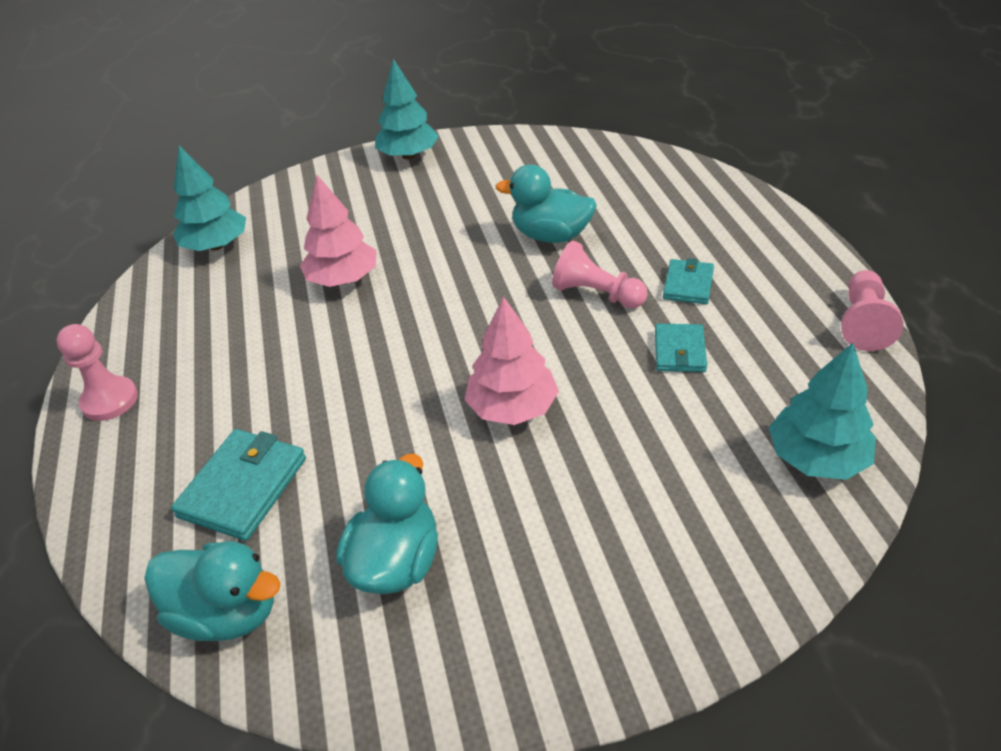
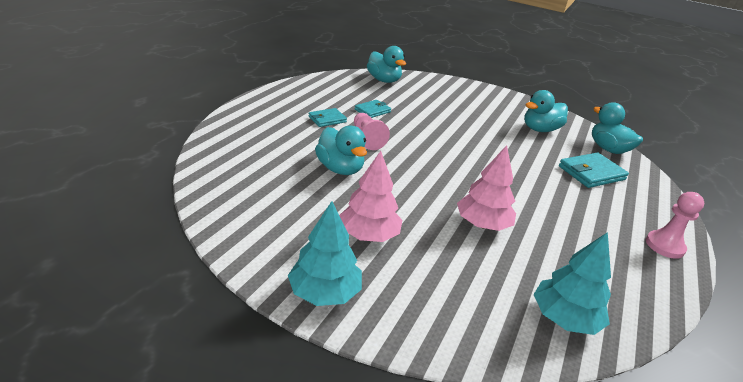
camera: 145 degrees left, 10 degrees down
(512, 407) = (457, 133): pink tree -> pink tree (369, 235)
(816, 458) = (384, 80): turquoise tree -> turquoise duck
(863, 323) = (302, 82): pink pawn -> none

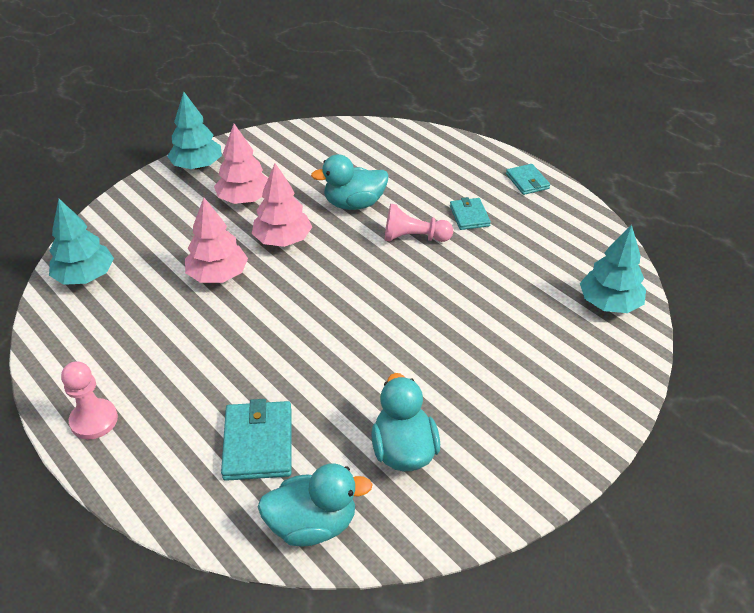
camera: 115 degrees right, 10 degrees up
(372, 111) = (492, 261): turquoise wallet -> turquoise wallet (527, 181)
(384, 80) = (609, 303): turquoise duck -> turquoise tree
(412, 198) = (282, 240): none -> pink tree

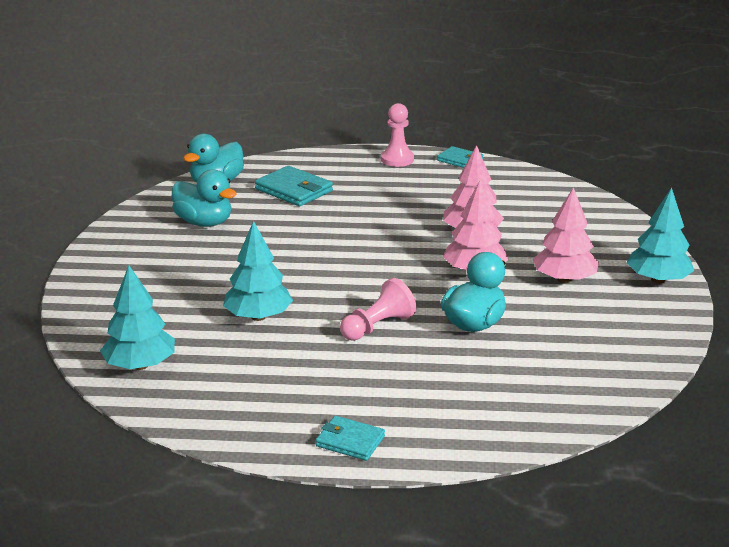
camera: 135 degrees right, 15 degrees down
(85, 276) = (548, 192): turquoise tree -> turquoise tree (258, 317)
(469, 216) = (358, 371): turquoise wallet -> turquoise wallet (460, 160)

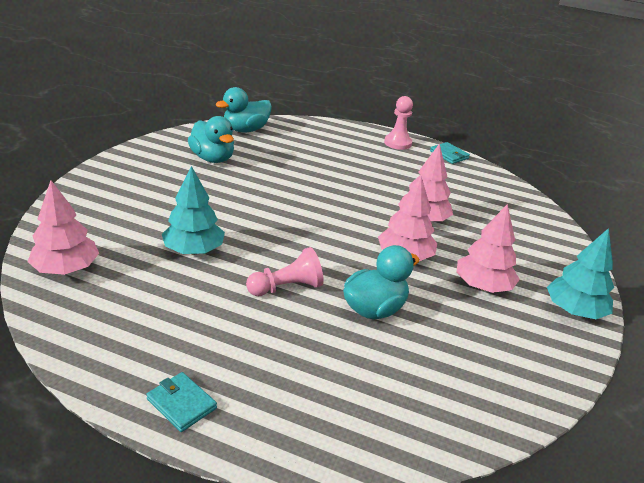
camera: 15 degrees right, 5 degrees up
(140, 365) = (66, 269): turquoise tree -> pink tree
(294, 190) = (300, 149): turquoise wallet -> none

